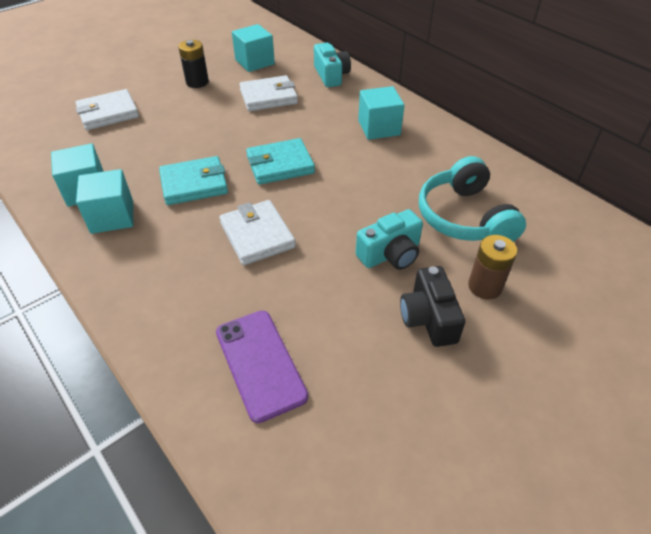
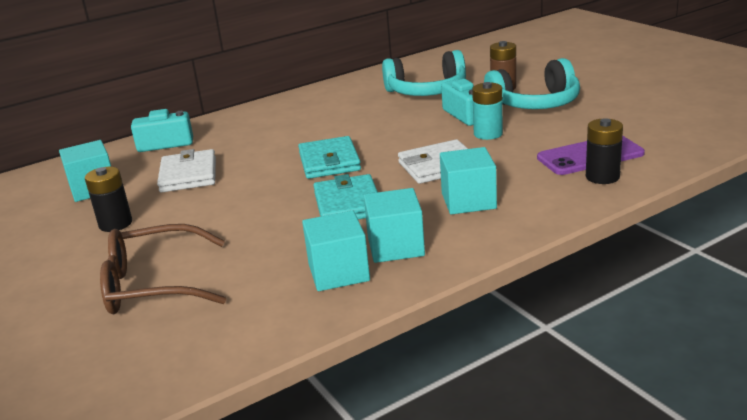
camera: 80 degrees left, 20 degrees down
(108, 113) = (153, 285): white wallet -> brown glasses
(202, 370) = (602, 177): none -> black battery
(334, 272) = (488, 134): none -> turquoise battery
(379, 128) = (285, 120): turquoise cube -> turquoise cube (468, 201)
(428, 318) = (535, 103): black camera -> turquoise headphones

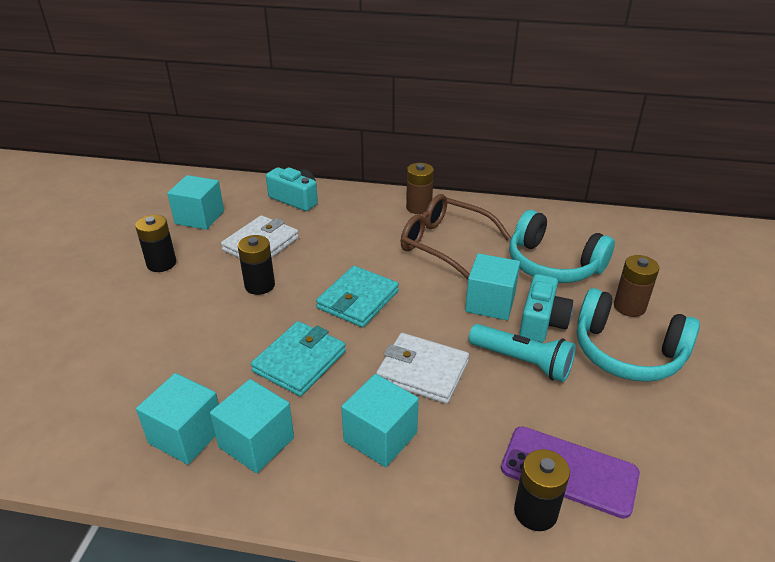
camera: 40 degrees right, 10 degrees up
(153, 285) = (94, 344): brown glasses -> brown glasses (444, 244)
(235, 191) = (259, 285): none -> black battery
(281, 106) = (419, 207): none -> brown battery
(421, 122) = (490, 303): none -> turquoise cube
(488, 134) = (522, 361): turquoise battery -> turquoise flashlight

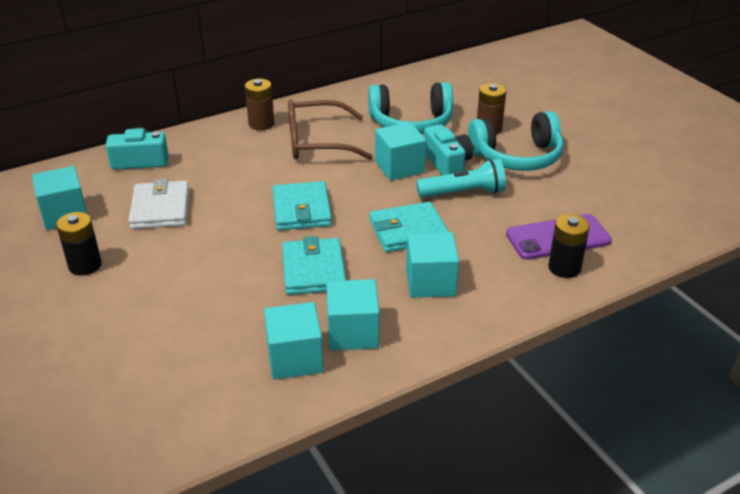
camera: 40 degrees left, 0 degrees up
(259, 285) = (205, 238): black battery -> none
(422, 371) = (408, 231): white wallet -> turquoise wallet

